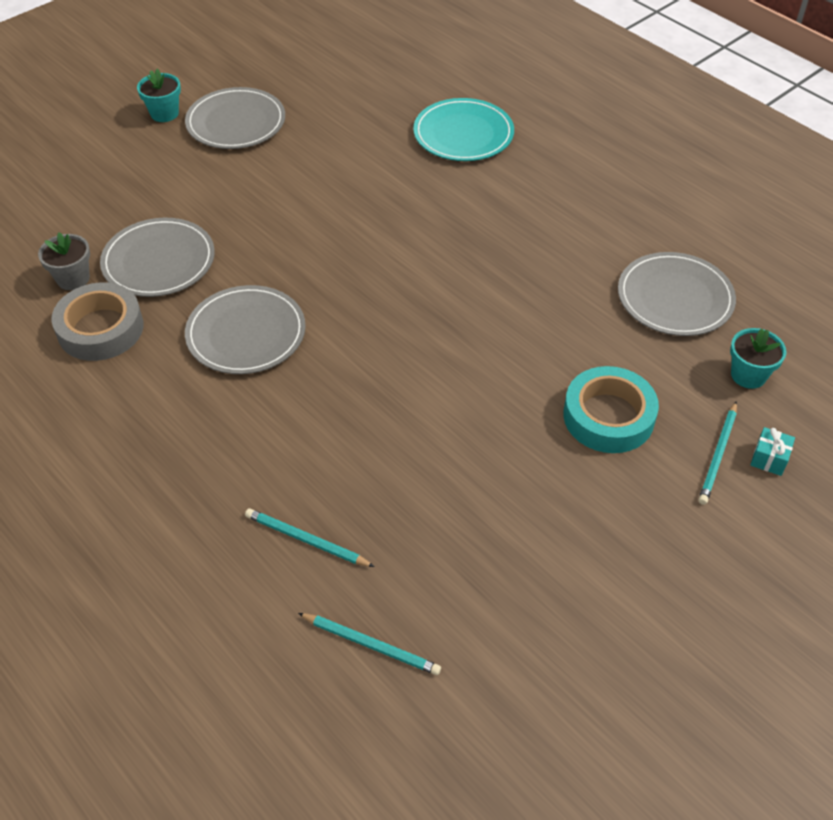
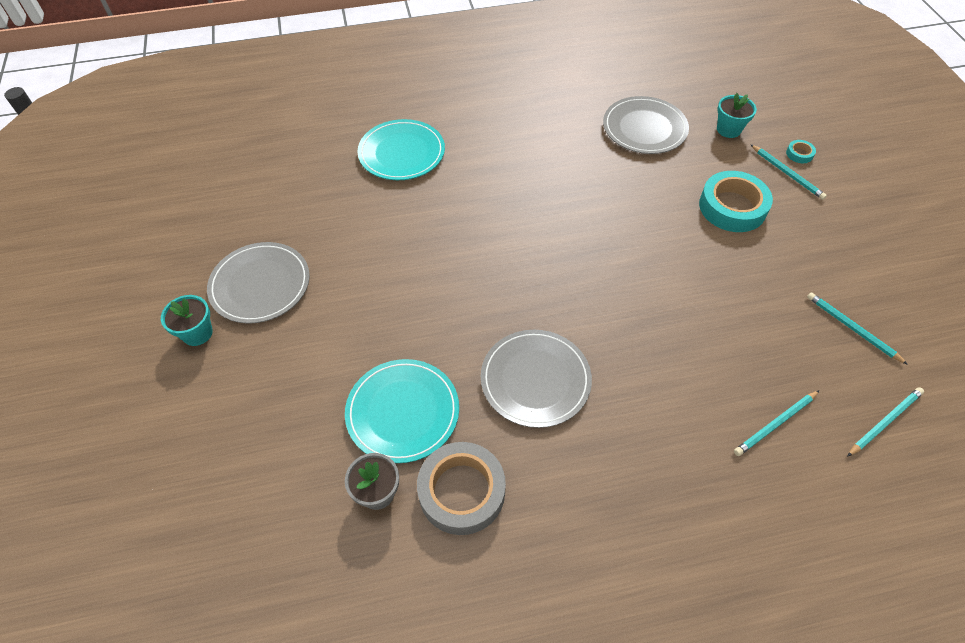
camera: 60 degrees left, 5 degrees up
(159, 261) = (403, 412): grey plate -> turquoise plate
(494, 584) = (852, 329): none -> turquoise pencil
(769, 459) = (799, 154): turquoise gift -> turquoise tape

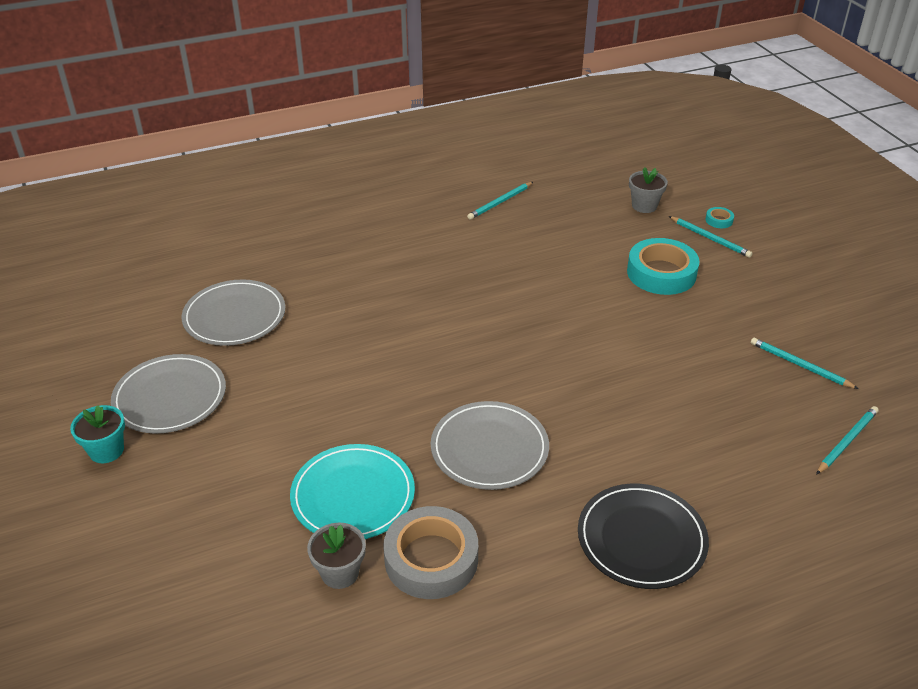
camera: 10 degrees left, 15 degrees down
(401, 153) = (304, 259): turquoise plate -> none
(644, 128) = (558, 212): grey plate -> grey plate (234, 316)
(662, 501) = (641, 539): none -> black plate
(728, 129) = (644, 206): turquoise flower pot -> grey flower pot
(776, 424) = (742, 457): turquoise pencil -> turquoise pencil (500, 202)

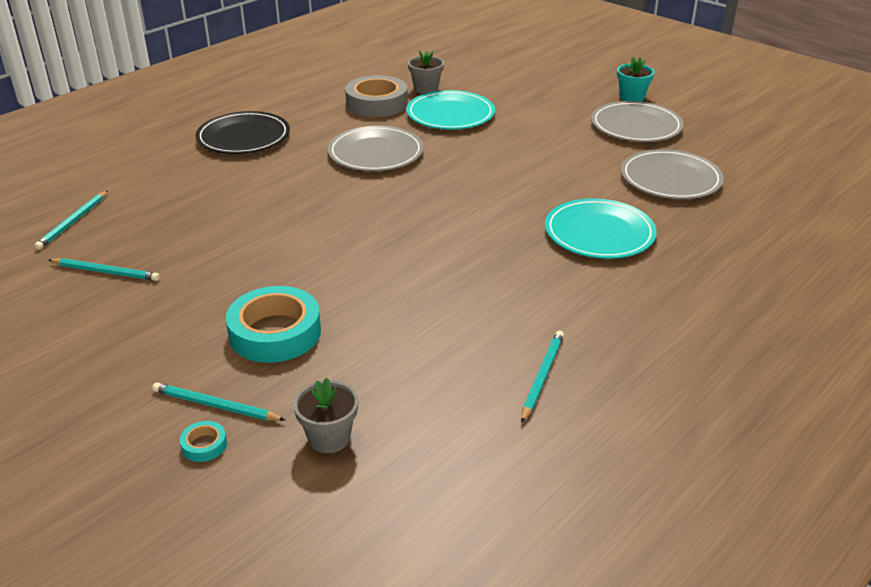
camera: 155 degrees right, 5 degrees down
(361, 282) = (599, 233): none -> turquoise plate

